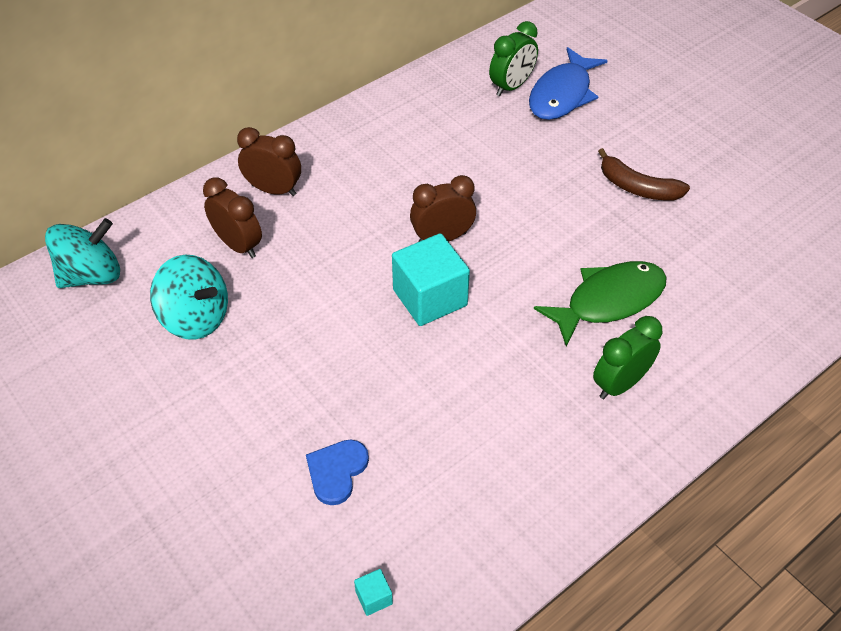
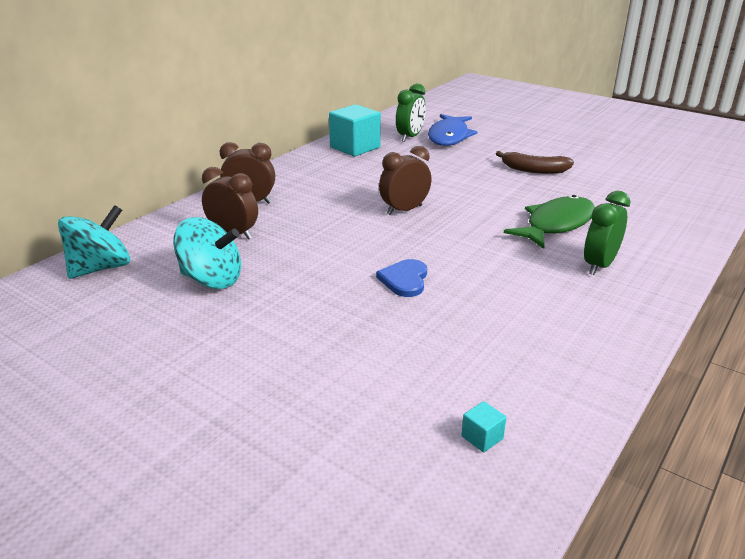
camera: 15 degrees left, 20 degrees down
(336, 471) = (394, 355): blue heart -> blue heart (404, 280)
(430, 298) = (414, 241): turquoise cube -> turquoise cube (355, 147)

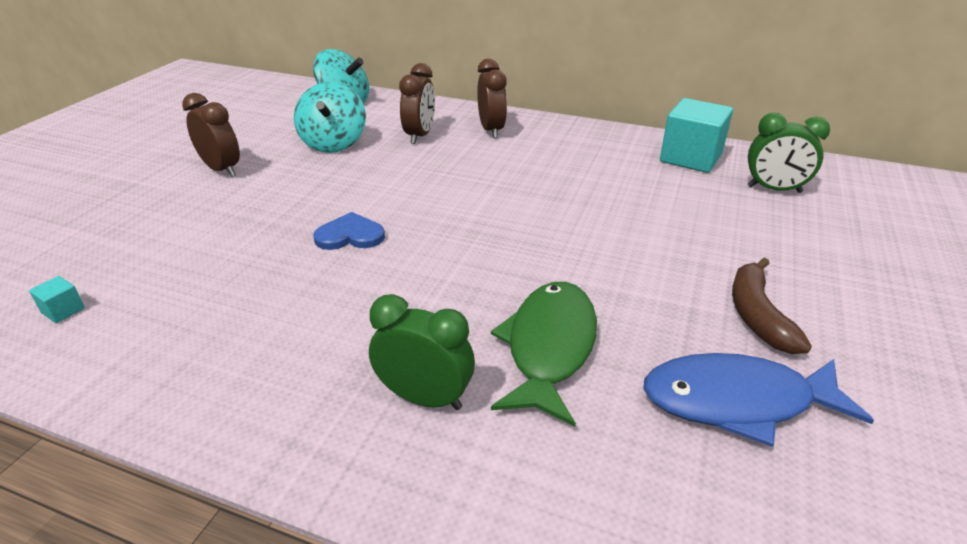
camera: 75 degrees right, 5 degrees up
(404, 210) = (524, 214): brown clock -> brown clock (221, 169)
(449, 137) = (815, 220): blue fish -> blue fish (737, 401)
(556, 224) = (549, 347): green fish -> green fish turned 105 degrees counterclockwise

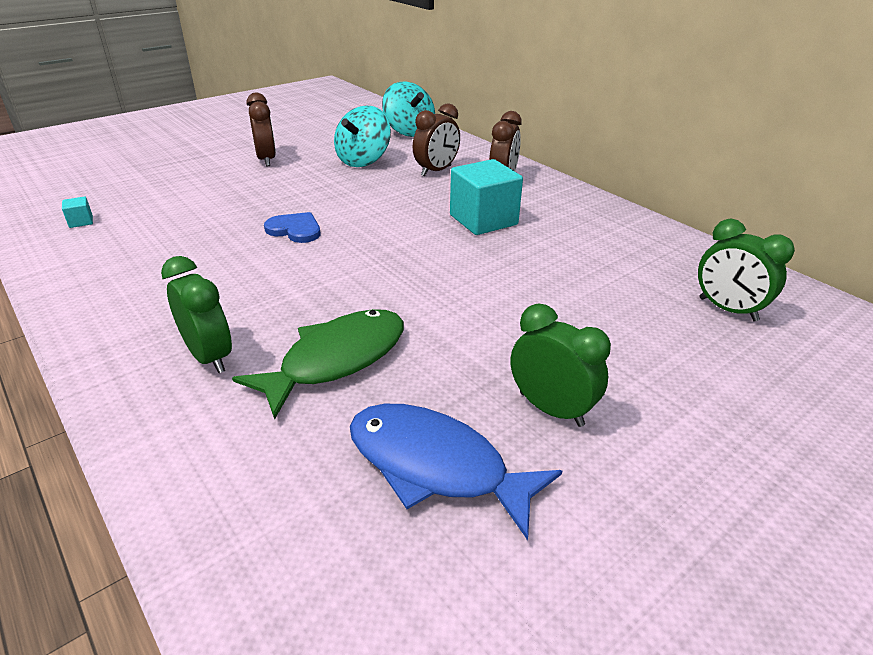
camera: 30 degrees right, 0 degrees up
(690, 158) = (670, 255): turquoise cube -> turquoise cube (483, 220)
(757, 315) = (551, 409): brown banana -> green clock

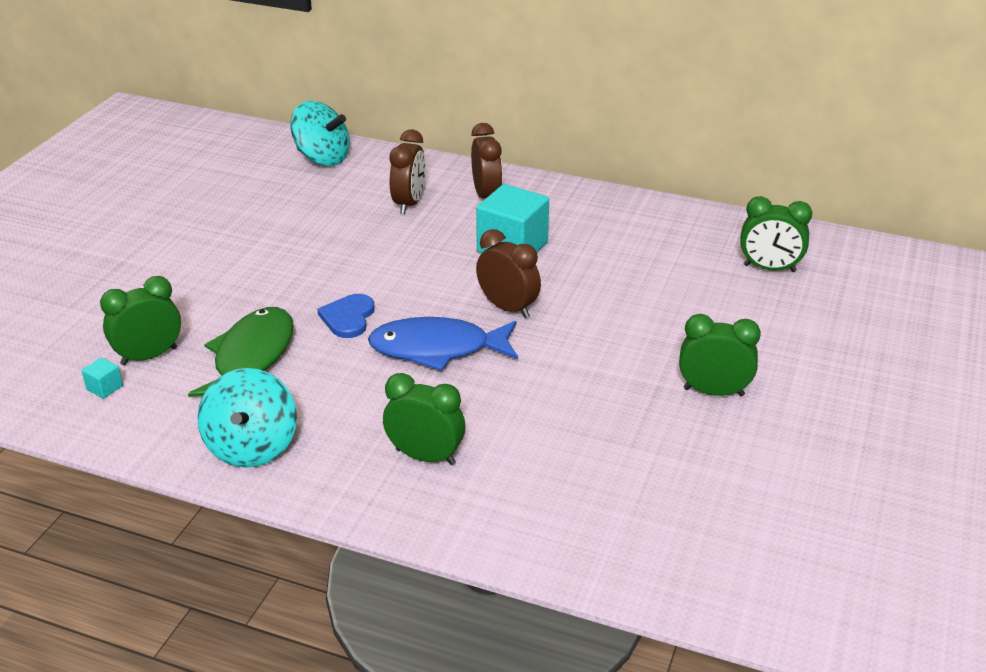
camera: 30 degrees left, 0 degrees up
(135, 212) = (149, 356): none -> green clock
(266, 159) = (206, 245): brown clock -> brown clock (508, 308)
(295, 230) = (348, 318): blue heart -> blue heart turned 75 degrees counterclockwise
(336, 360) = (529, 418): green fish -> green fish (251, 357)
(363, 160) = (318, 213): turquoise spinning top -> turquoise spinning top (252, 447)
(436, 466) = (676, 459): blue fish -> blue fish (437, 349)

